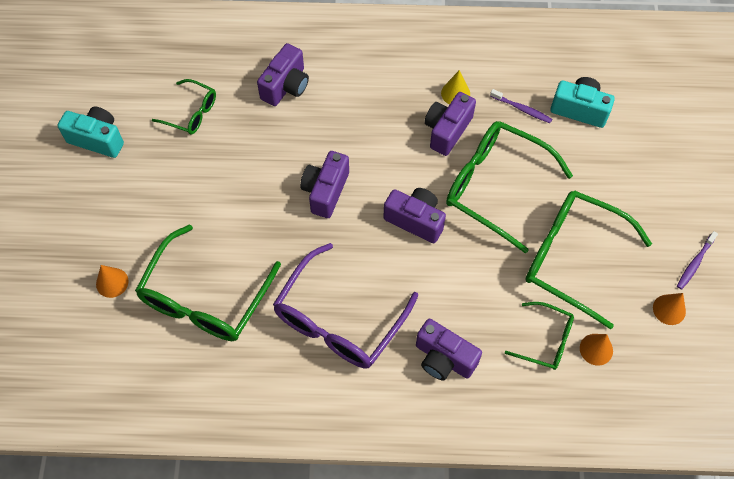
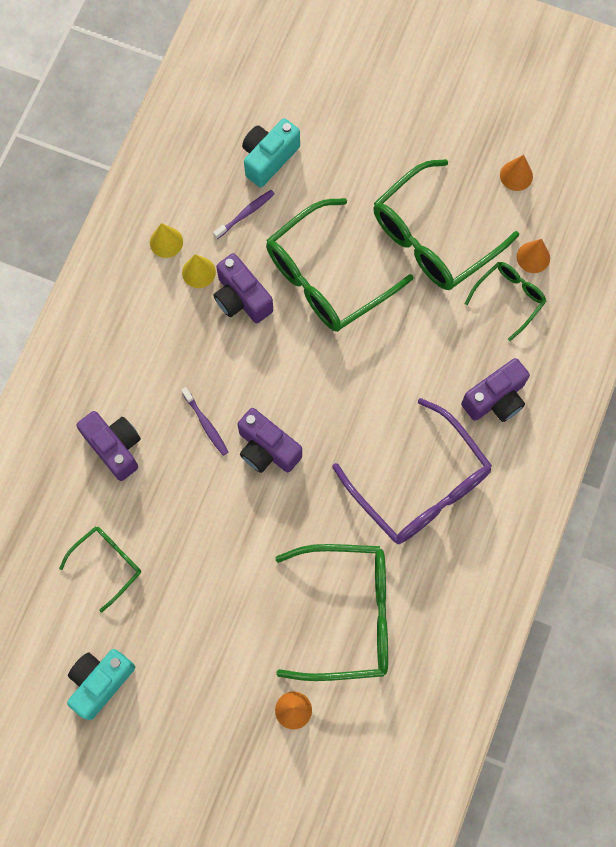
camera: 70 degrees left, 10 degrees up
(205, 298) = (347, 614): green glasses -> green glasses turned 45 degrees counterclockwise
(415, 220) = (336, 370): purple camera -> none
(470, 63) = (166, 242): none -> yellow cone
(695, 263) = (478, 131): purple toothbrush -> purple toothbrush (206, 424)

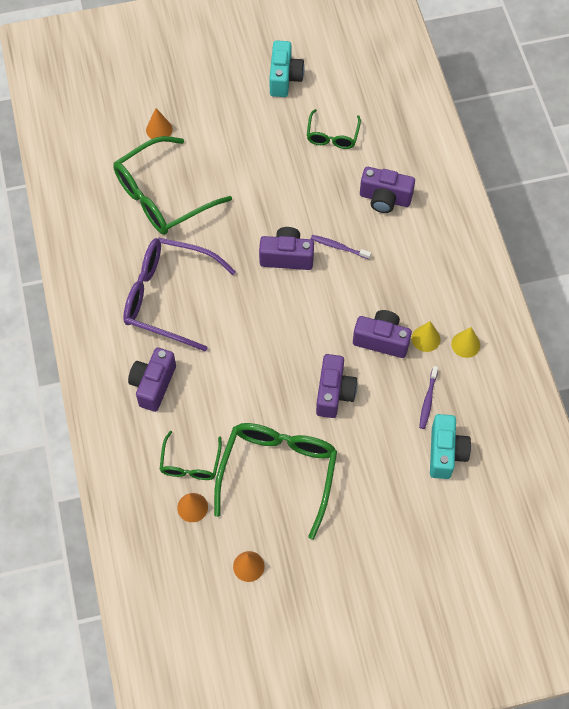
camera: 145 degrees right, 10 degrees down
(327, 277) = (334, 393): green glasses -> purple camera

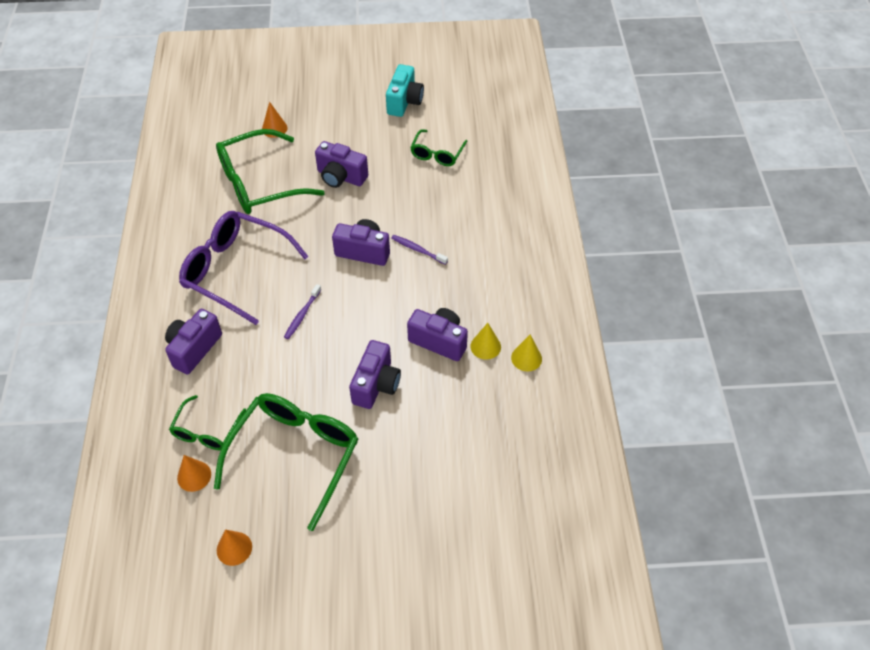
camera: 10 degrees right, 10 degrees down
(385, 199) = (474, 213): purple camera -> purple camera (341, 177)
(428, 400) = (474, 407): purple toothbrush -> purple toothbrush (302, 315)
(445, 453) = (480, 463): turquoise camera -> none

